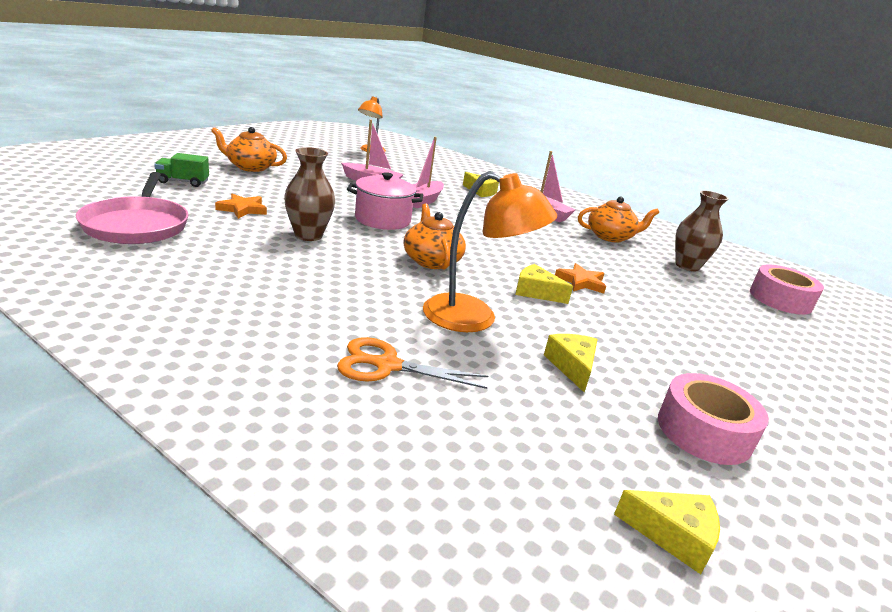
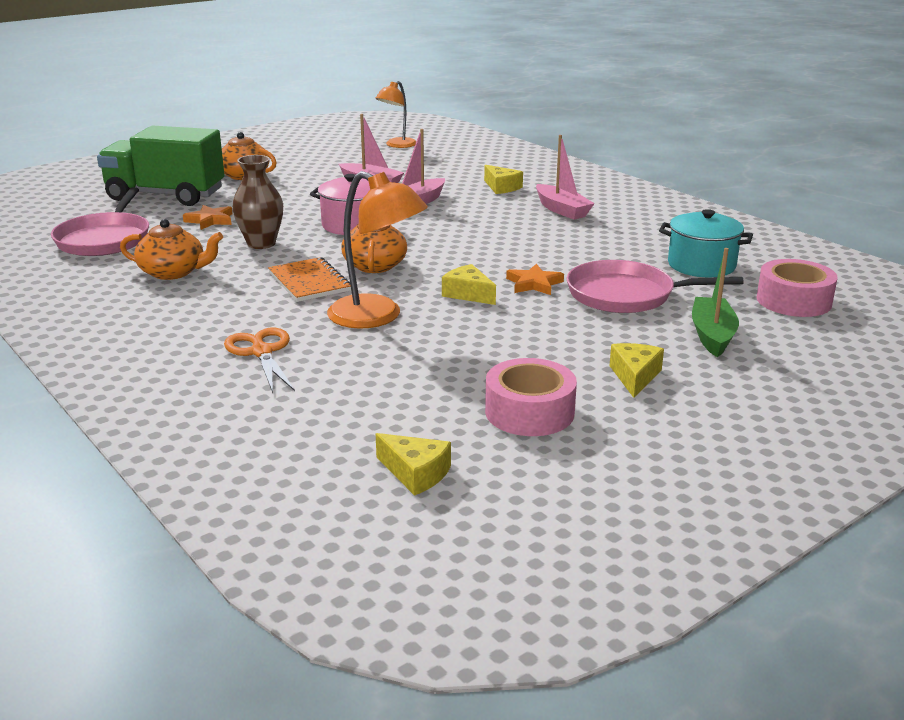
camera: 20 degrees right, 0 degrees up
(183, 182) = (165, 195): green truck -> green truck, size x2.35
(382, 278) = (309, 282): none -> orange notebook
(387, 365) = (261, 352): orange scissors -> orange scissors turned 45 degrees clockwise
(572, 366) = (443, 358): yellow cheese -> yellow cheese (634, 376)
(610, 237) = (629, 234): orange teapot -> orange teapot (173, 272)
(661, 293) = (626, 295): none -> pink pan
(687, 266) = (701, 265): brown vase -> turquoise pot
(761, 334) = (712, 335): none -> green boat

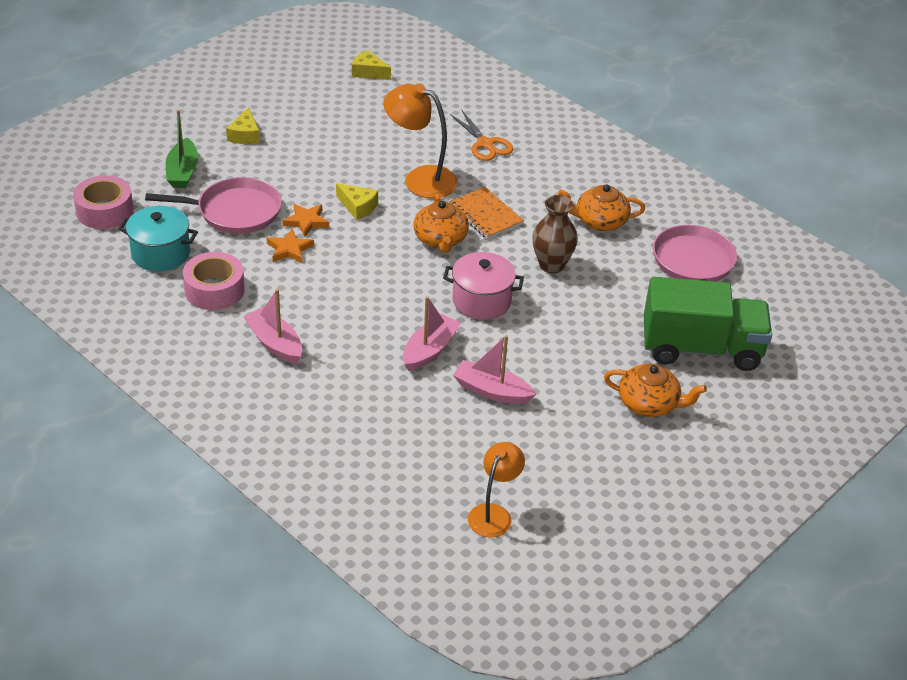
camera: 170 degrees right, 15 degrees up
(210, 220) = (622, 301): orange star -> orange star (289, 249)
(501, 187) = (340, 392): yellow cheese -> none
(529, 412) = (311, 108): pink tape -> pink tape (214, 290)

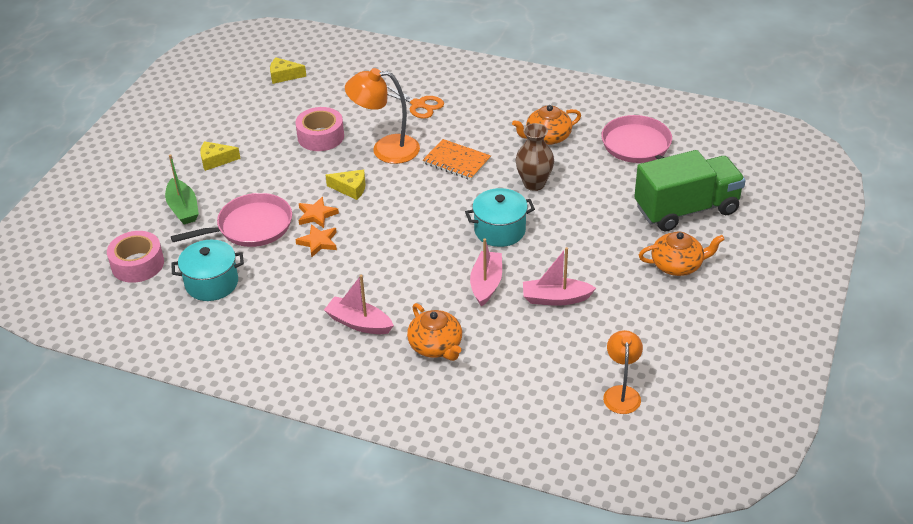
camera: 20 degrees left, 0 degrees up
(214, 290) = (279, 297): pink tape -> pink tape (321, 136)
(245, 135) = (216, 160): yellow cheese -> yellow cheese turned 105 degrees clockwise
(440, 239) = (435, 193): orange teapot -> orange teapot (436, 346)
(481, 301) = (500, 230): pink pot -> turquoise pot

